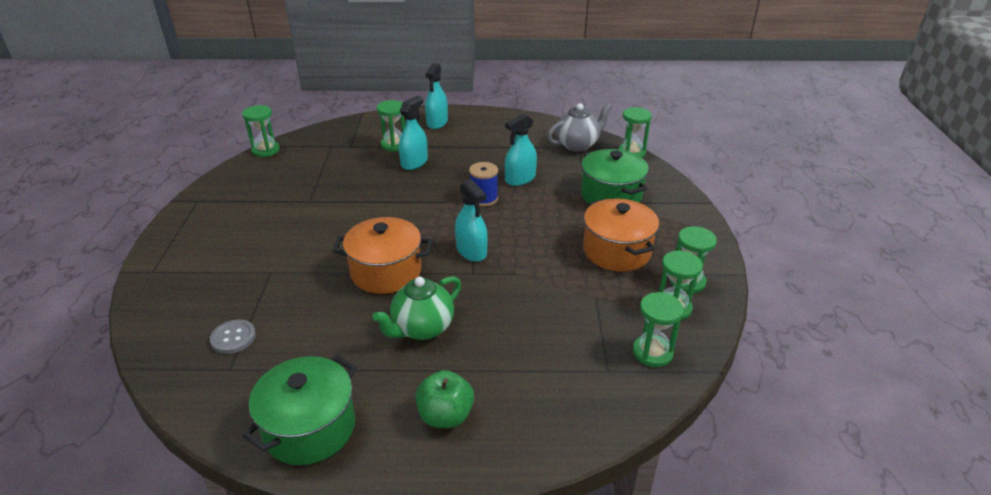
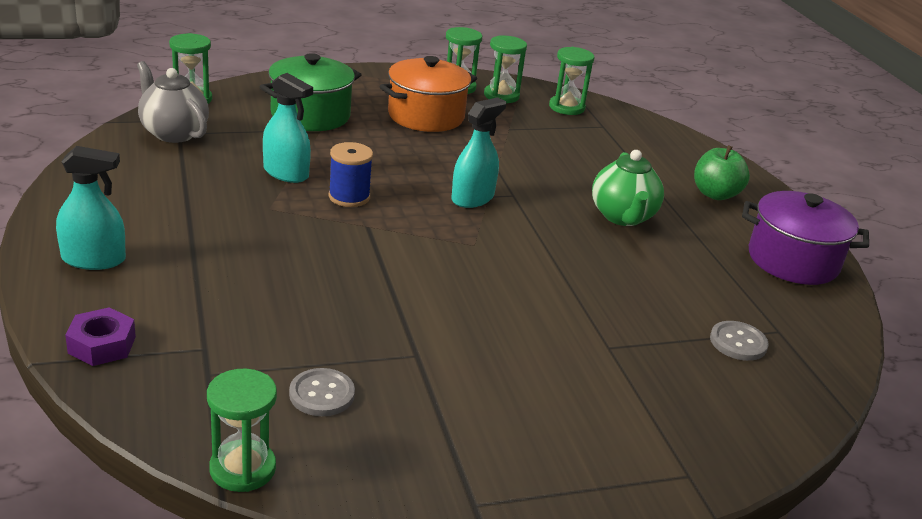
camera: 110 degrees left, 5 degrees down
(298, 171) = (322, 394): none -> grey button
(309, 428) = (793, 261): green pot -> purple pot
(367, 124) = (102, 345): none -> purple nut
(386, 272) = (548, 252): orange pot -> none
(394, 145) = (193, 296): green hourglass -> none
(414, 162) = (257, 266): turquoise spray bottle -> none
(422, 328) = (623, 217): green teapot -> green teapot turned 60 degrees clockwise

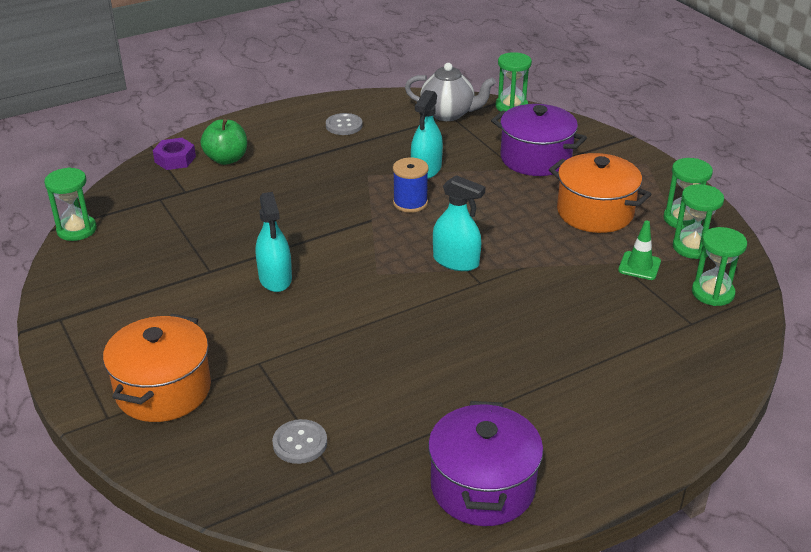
camera: 80 degrees right, 5 degrees up
(93, 259) = (262, 133): turquoise spray bottle -> turquoise spray bottle (275, 278)
(173, 133) = (448, 114): grey teapot -> grey teapot turned 75 degrees clockwise
(310, 115) = (535, 158): green pot -> purple pot
(322, 394) = (153, 242): grey button -> grey button (344, 125)
(518, 122) = (639, 266): none -> green traffic cone
(623, 217) = (489, 354): green teapot -> none
(645, 423) = (163, 390): none -> orange pot
(715, 194) = (595, 420): green apple -> green apple (226, 159)

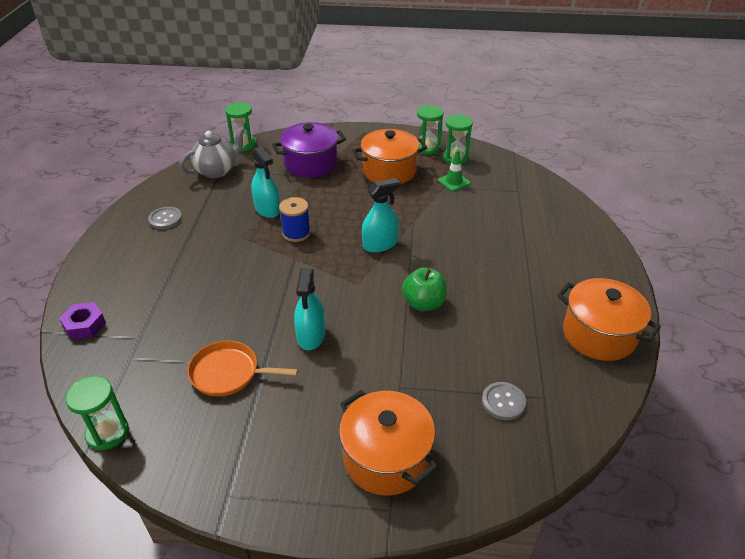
camera: 55 degrees left, 5 degrees up
(187, 255) = (228, 373): none -> orange pan
(226, 159) = (125, 295): green apple -> green apple (424, 303)
(275, 278) = (311, 335): turquoise spray bottle -> turquoise spray bottle turned 75 degrees clockwise
(482, 487) = (599, 334): purple pot -> orange pot
(712, 293) = (499, 172): green hourglass -> none

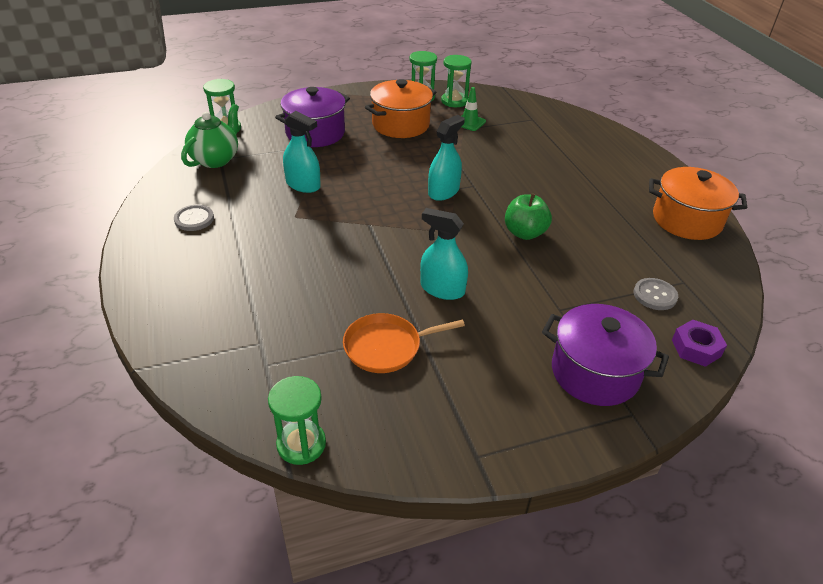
camera: 25 degrees left, 0 degrees up
(84, 325) = (184, 348): purple nut -> purple nut (696, 348)
(217, 171) = (216, 159): grey teapot -> green teapot
(296, 233) = (352, 200): blue spool -> none
(311, 335) = (442, 289): turquoise spray bottle -> turquoise spray bottle turned 135 degrees clockwise
(386, 458) = (595, 372): orange pot -> purple pot

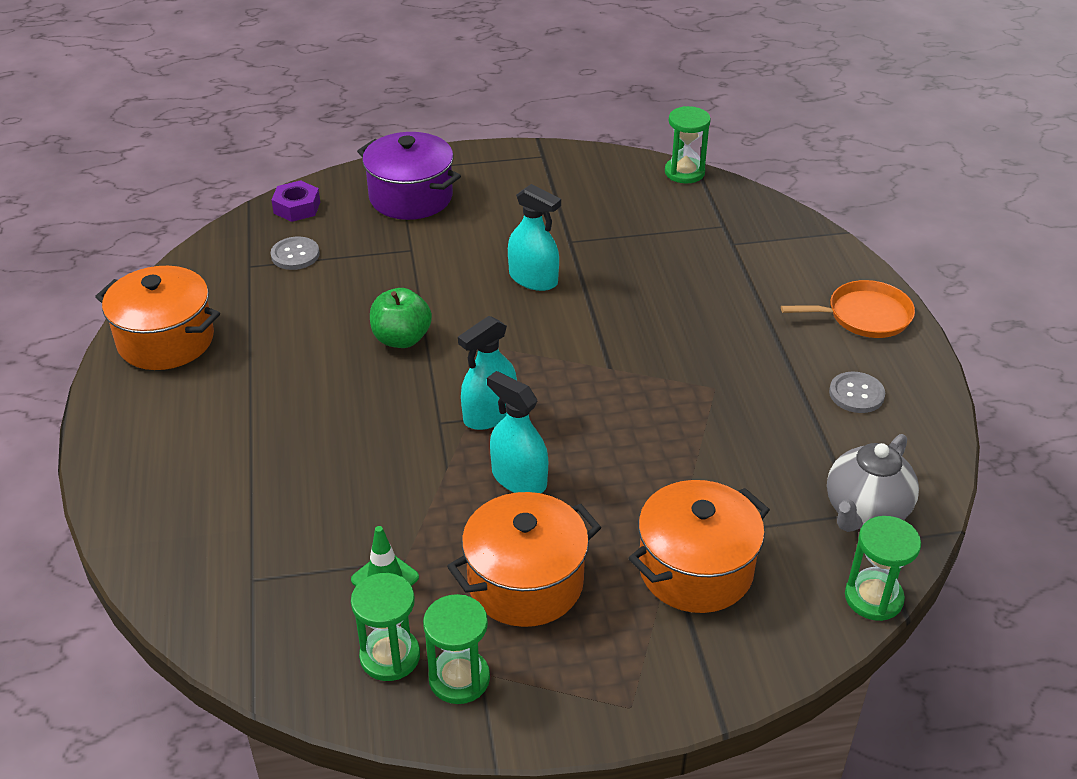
camera: 170 degrees left, 0 degrees up
(216, 159) = (865, 512): green teapot -> grey teapot
(303, 185) = (708, 444): turquoise spray bottle -> turquoise spray bottle (519, 478)
(315, 133) = (695, 569): purple pot -> orange pot
(386, 347) = (605, 231): orange pan -> orange pan (864, 315)

